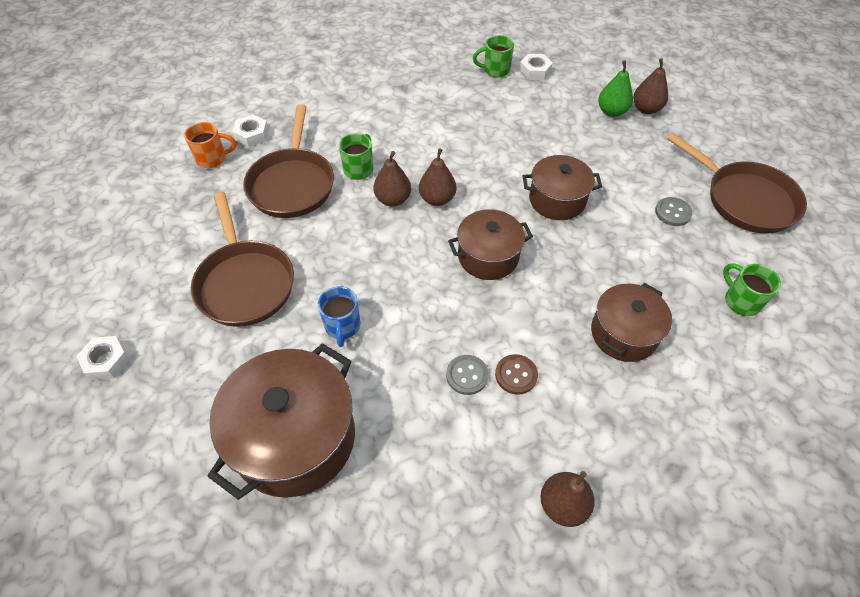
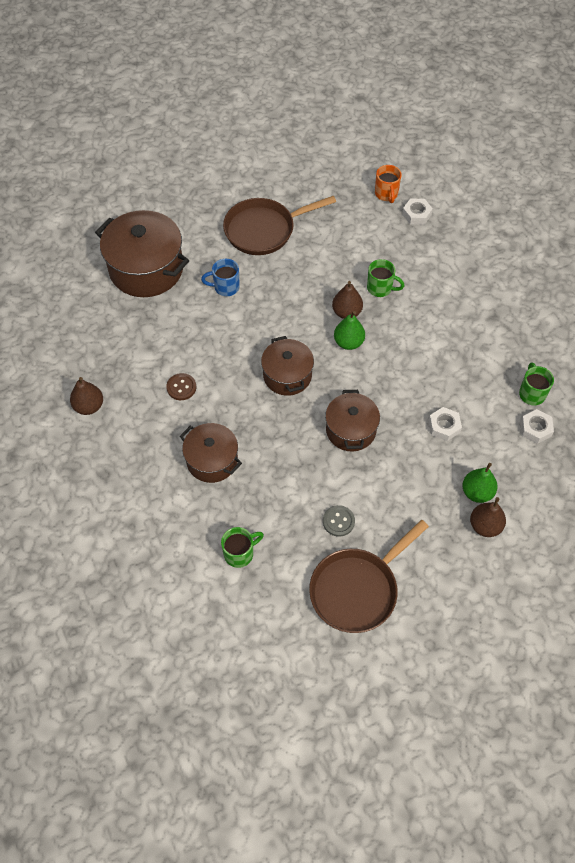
camera: 90 degrees right, 5 degrees up
(106, 361) = (205, 172): white nut -> white nut (444, 426)
(292, 184) = (361, 246): brown pan -> none
(437, 199) = (348, 342): brown pear -> green pear
(467, 375) = (183, 358): grey button -> none

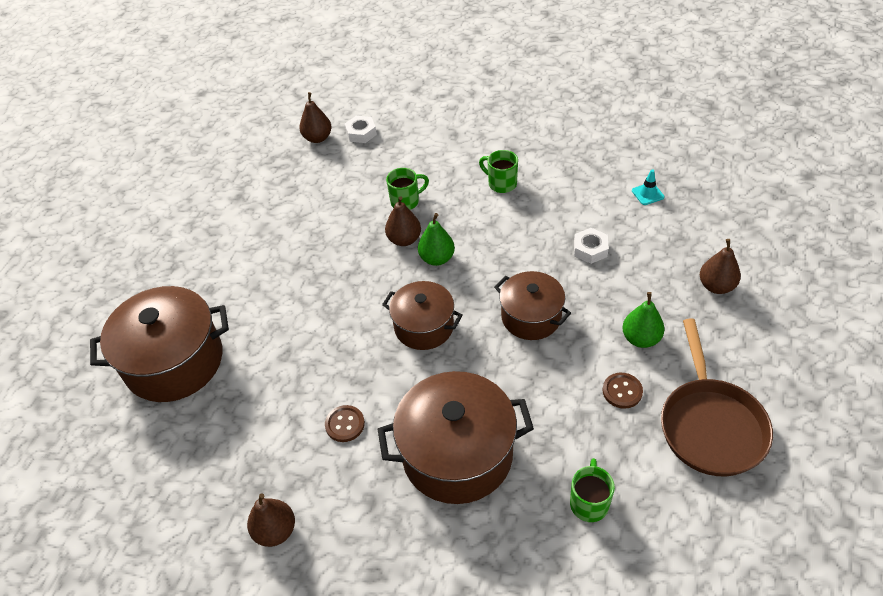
camera: 45 degrees left, 10 degrees down
(212, 460) = (457, 454): brown pot -> brown pot, size x1.64
(225, 287) = (273, 310): blue mug -> none
(264, 230) = (248, 241): brown pan -> none
(338, 521) = (622, 391): grey button -> brown button
(386, 194) = (318, 138): orange mug -> brown pear
(477, 492) = (677, 270): green pear -> green pear (641, 338)
(531, 393) = (611, 175): green mug -> green mug (501, 184)
(535, 429) = (647, 194): white nut -> turquoise traffic cone

